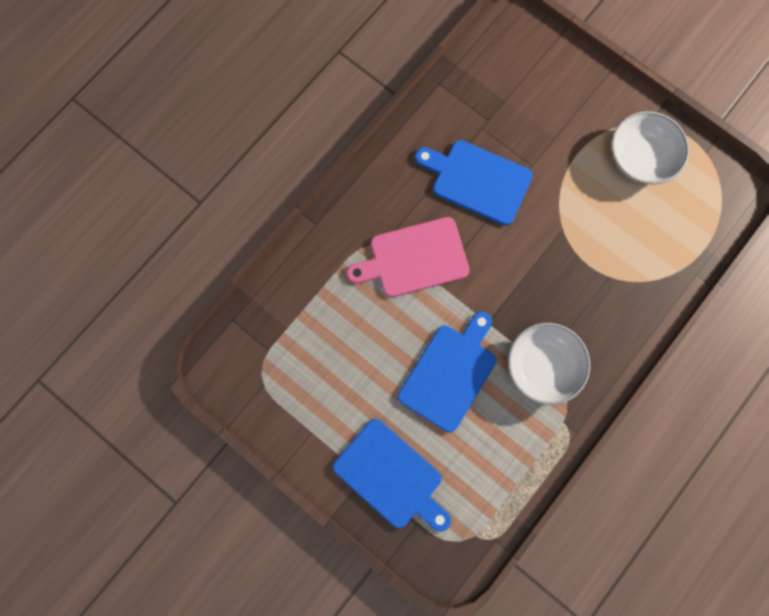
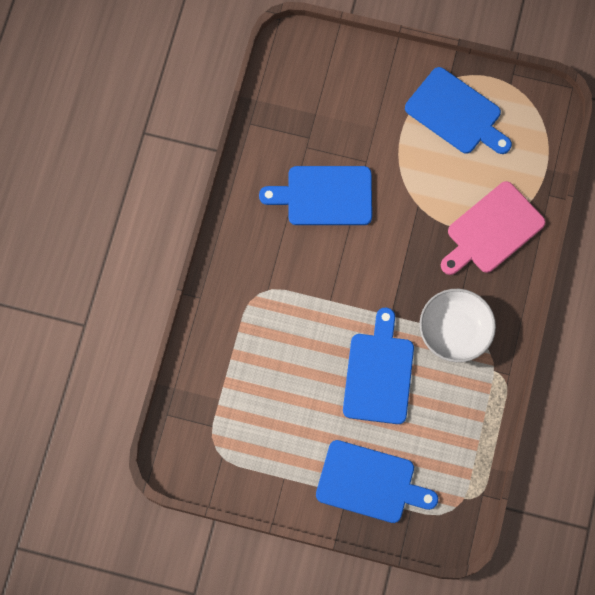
camera: 25 degrees left, 5 degrees down
(414, 258) = (301, 289): pink cutting board -> pink cutting board (492, 230)
(640, 157) = (456, 113): white bowl -> blue cutting board

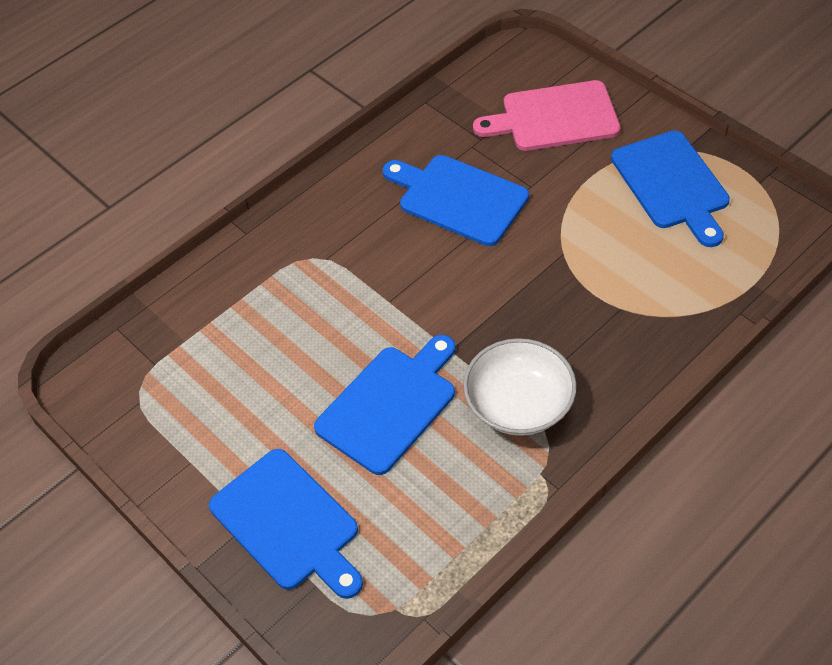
camera: 35 degrees right, 20 degrees down
(492, 230) = (640, 318): pink cutting board -> pink cutting board (554, 117)

